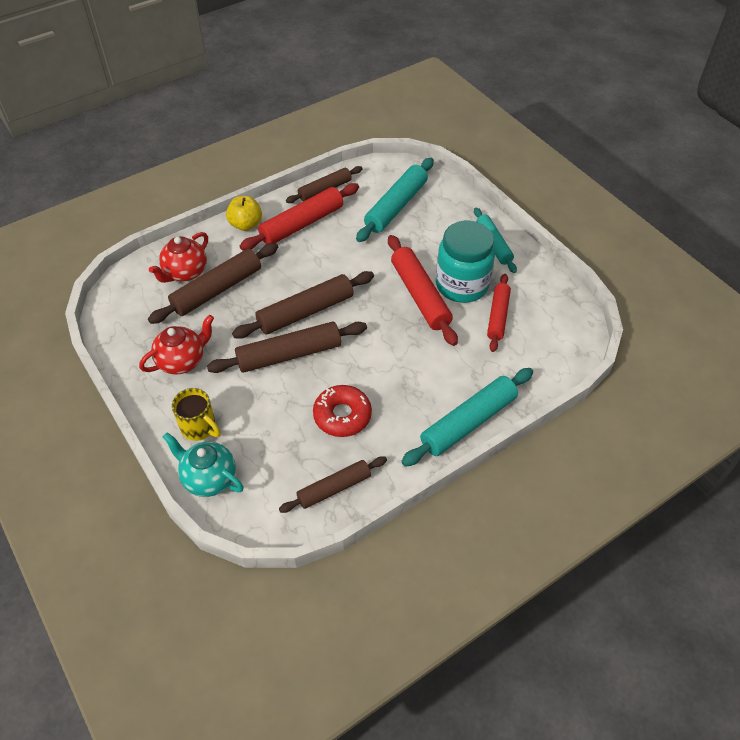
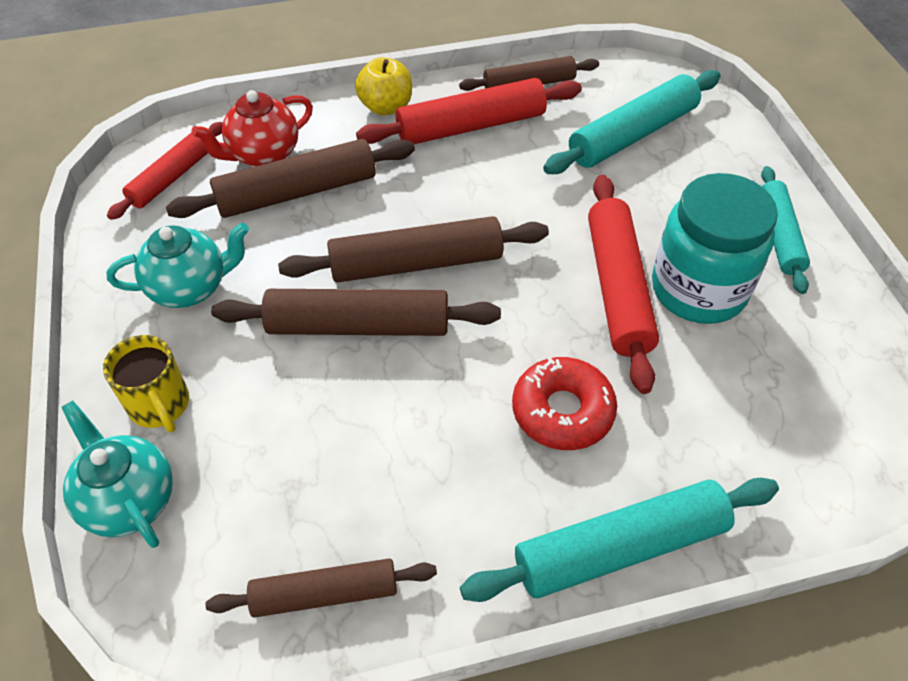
camera: 20 degrees right, 0 degrees up
(182, 361) = (190, 288): red teapot -> turquoise teapot
(342, 415) = (398, 460): red donut -> red donut (562, 411)
(498, 316) = (745, 363): red rolling pin -> red rolling pin (171, 178)

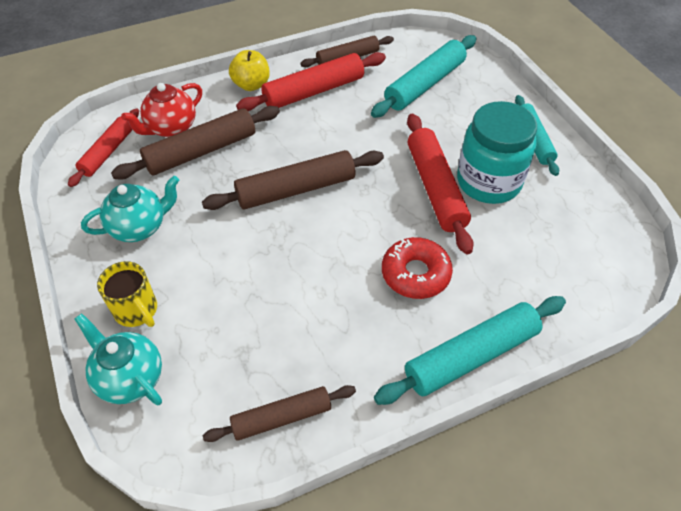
camera: 10 degrees left, 0 degrees up
(358, 326) = (265, 237): brown rolling pin -> none

